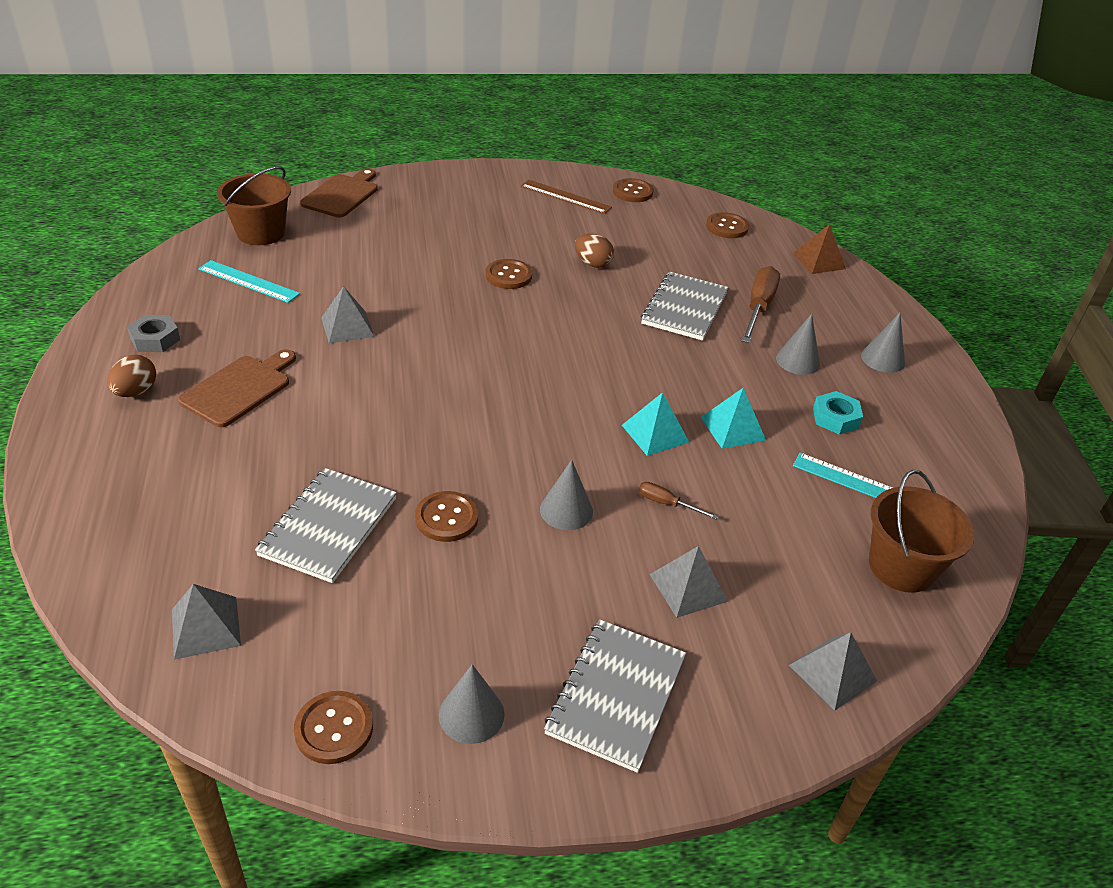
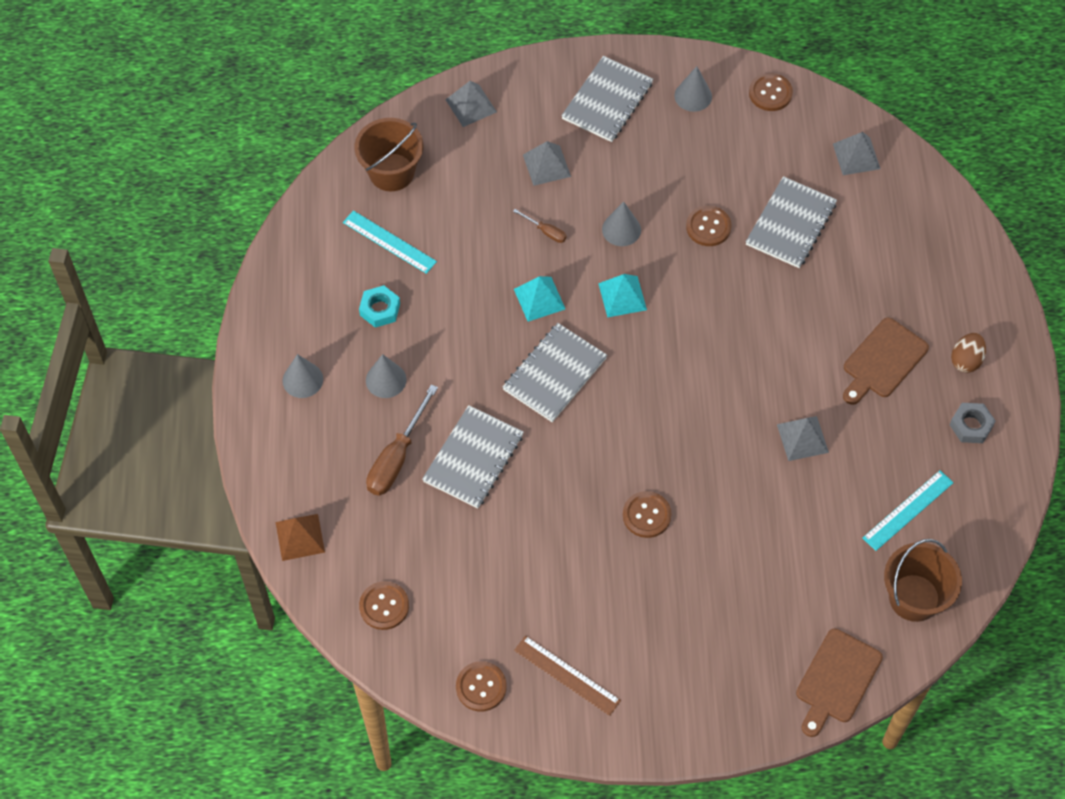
camera: 170 degrees left, 20 degrees up
(248, 281) = (908, 510): turquoise ruler -> turquoise ruler turned 75 degrees counterclockwise
(592, 264) = (555, 535): brown egg -> none
(620, 369) = (555, 374): none -> grey notebook
(733, 428) = (472, 302): turquoise pyramid -> turquoise pyramid (622, 296)

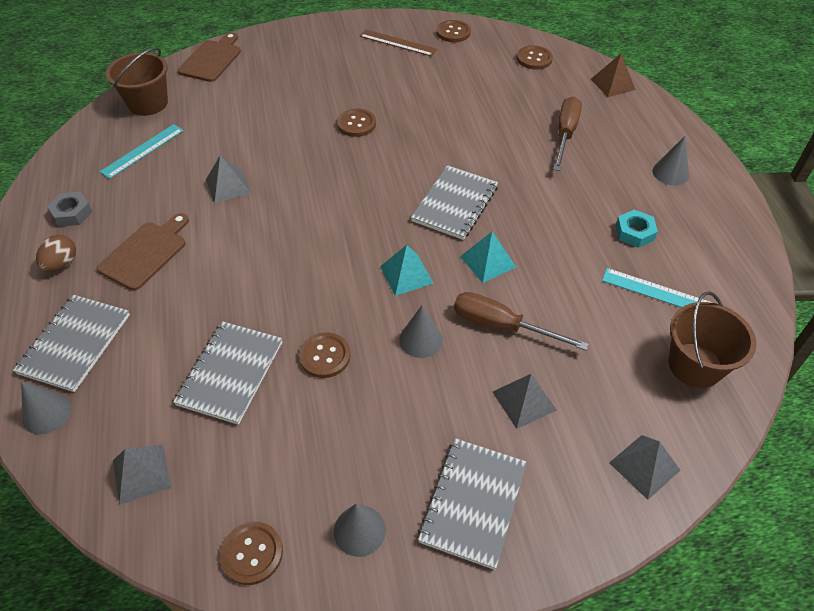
camera: 170 degrees right, 10 degrees down
(386, 380) = (600, 181): grey cone -> grey cone (47, 413)
(473, 458) = (504, 141): grey notebook -> grey notebook (75, 344)
(545, 231) = (501, 325): brown screwdriver -> brown screwdriver, size x2.01

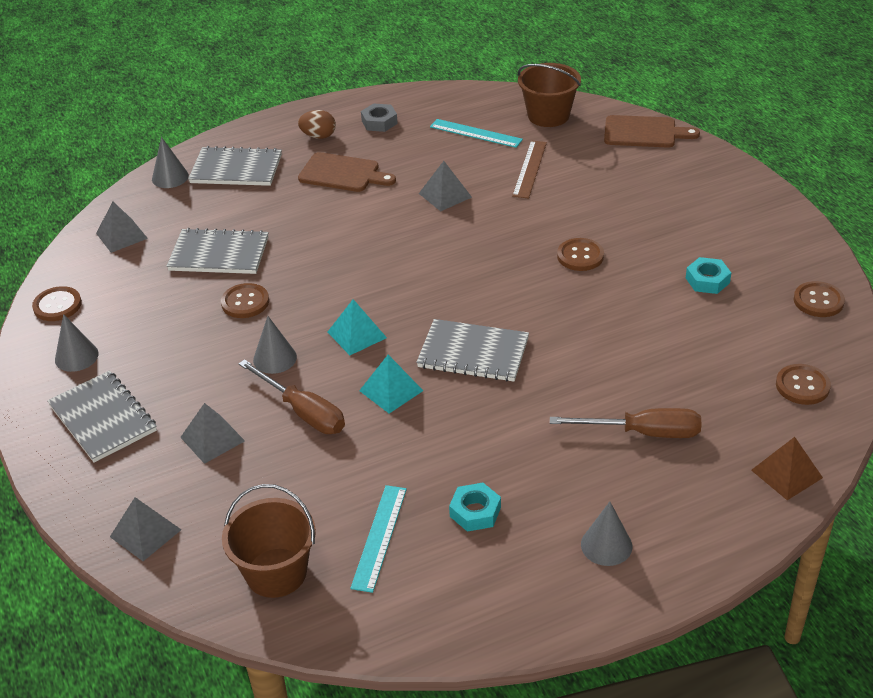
camera: 80 degrees right, 10 degrees down
(398, 43) = (762, 257): brown ruler -> brown ruler (529, 169)
(413, 71) = (707, 280): none -> turquoise nut
(473, 503) = (102, 418): grey notebook -> grey notebook turned 45 degrees clockwise
(501, 325) = (303, 412): brown screwdriver -> brown screwdriver turned 120 degrees clockwise

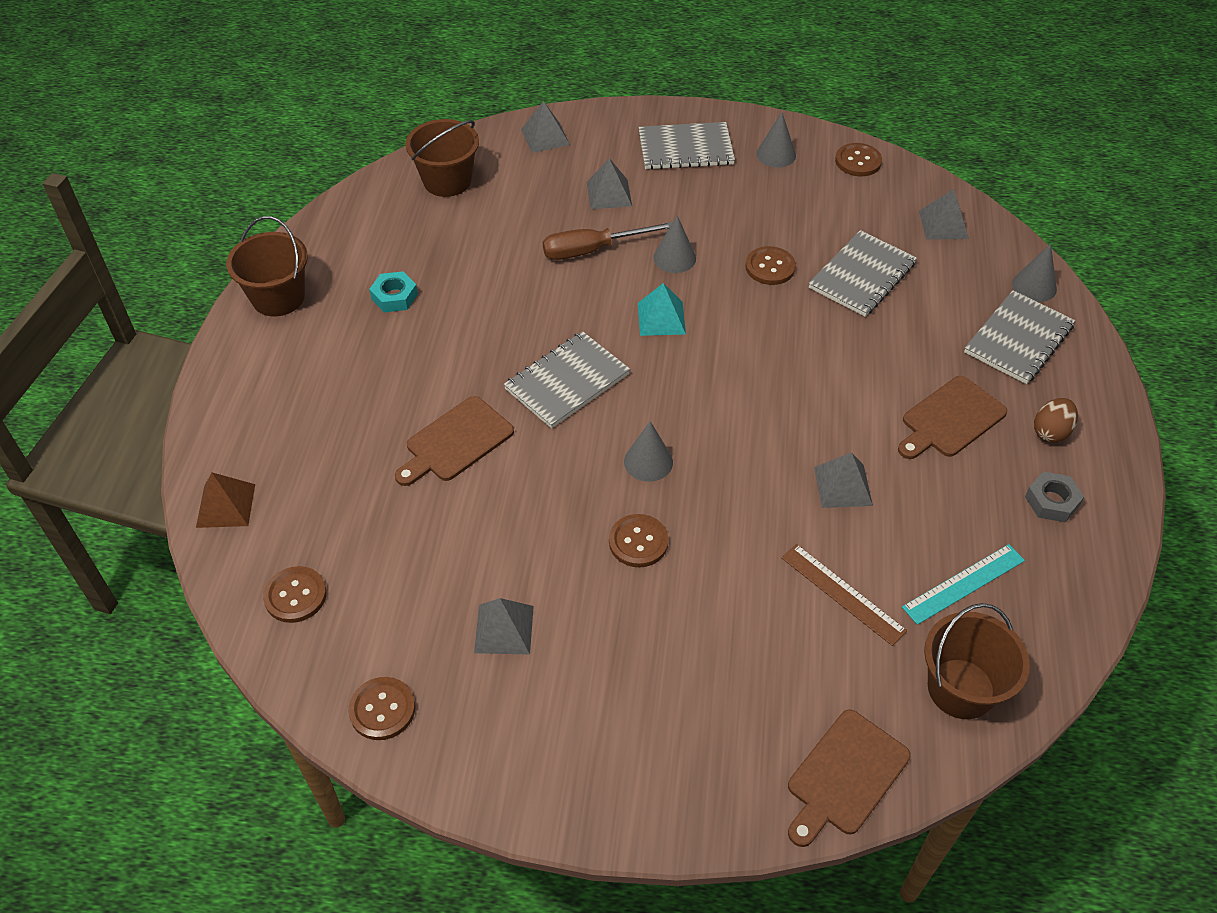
camera: 120 degrees right, 10 degrees up
(379, 537) = (425, 239): turquoise ruler -> none
(391, 390) = (569, 309): turquoise pyramid -> none
(553, 600) = (278, 297): none -> brown bucket
(591, 381) = (456, 442): none -> brown cutting board
(606, 545) = (288, 350): grey cone -> grey cone (648, 461)
(643, 433) = (364, 439): brown screwdriver -> none
(707, 280) = (504, 629): turquoise nut -> grey pyramid

